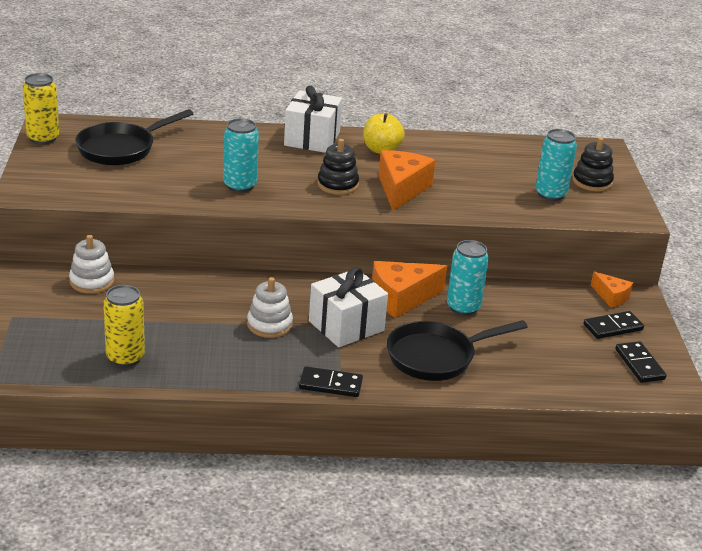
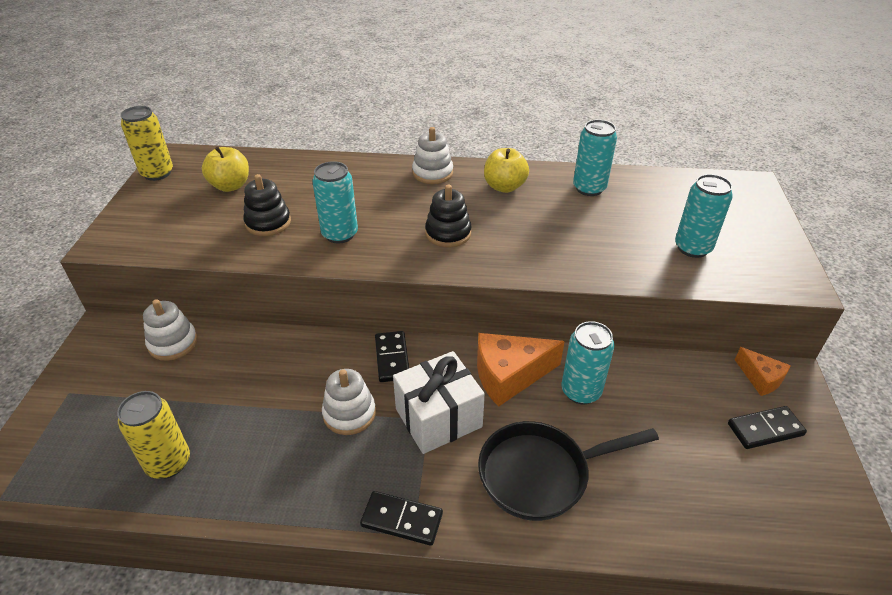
camera: 10 degrees right, 10 degrees up
(121, 149) = (230, 186): black pan -> yellow apple
(312, 139) = (432, 173): white gift -> white stacking toy
(401, 189) = (519, 240): orange cheese -> none
(459, 151) = (589, 188): none -> turquoise can
(592, 182) = (741, 230): black stacking toy -> black stacking toy (268, 223)
(639, 364) = (804, 497): black domino -> black domino (392, 358)

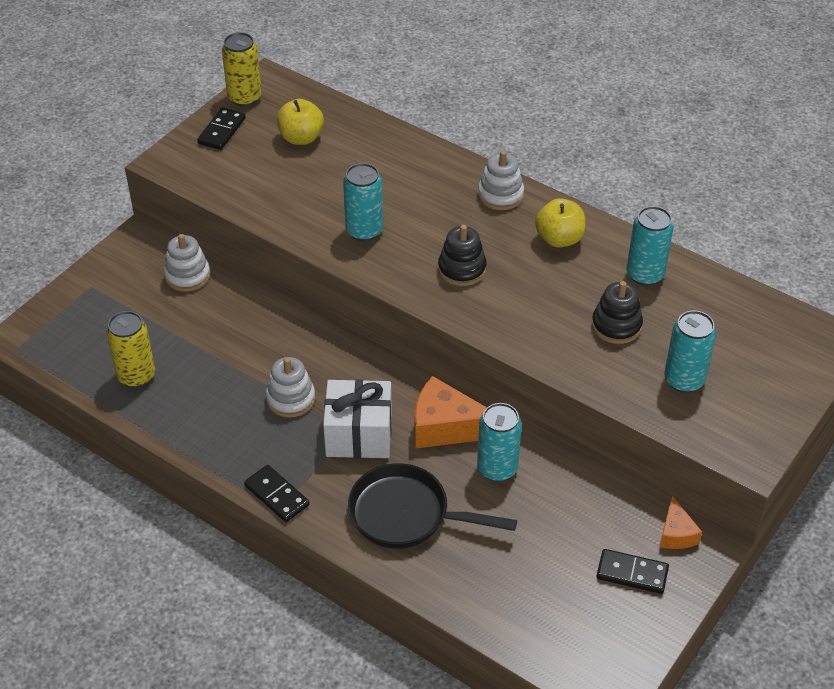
camera: 30 degrees right, 5 degrees up
(268, 223) = (310, 193): black stacking toy -> black stacking toy (616, 326)
(392, 358) = (357, 367): black domino -> black domino (222, 131)

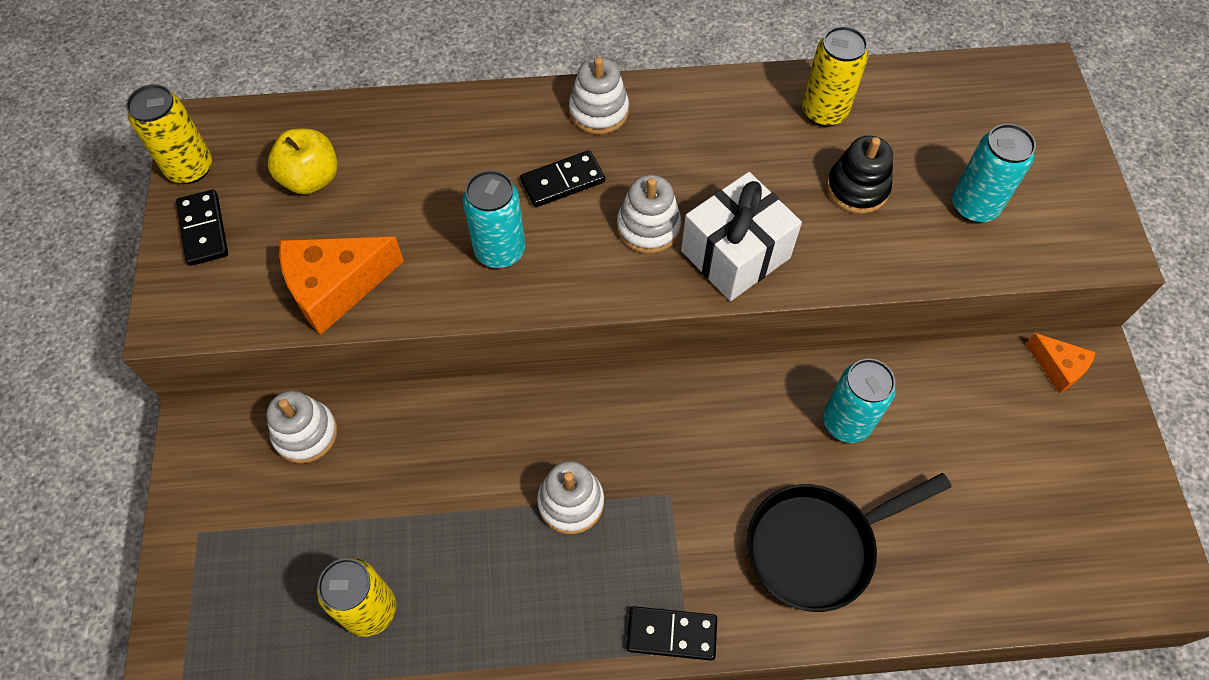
camera: 40 degrees left, 15 degrees up
(359, 434) = (681, 490): white gift -> white gift (735, 254)
(446, 427) = (755, 413): orange cheese -> orange cheese (335, 287)
(462, 269) = (648, 227): black stacking toy -> white stacking toy
(559, 239) = (706, 125): yellow apple -> none
(632, 573) = (1066, 441): black domino -> black domino (562, 181)
(645, 275) = (824, 112): turquoise can -> yellow can

